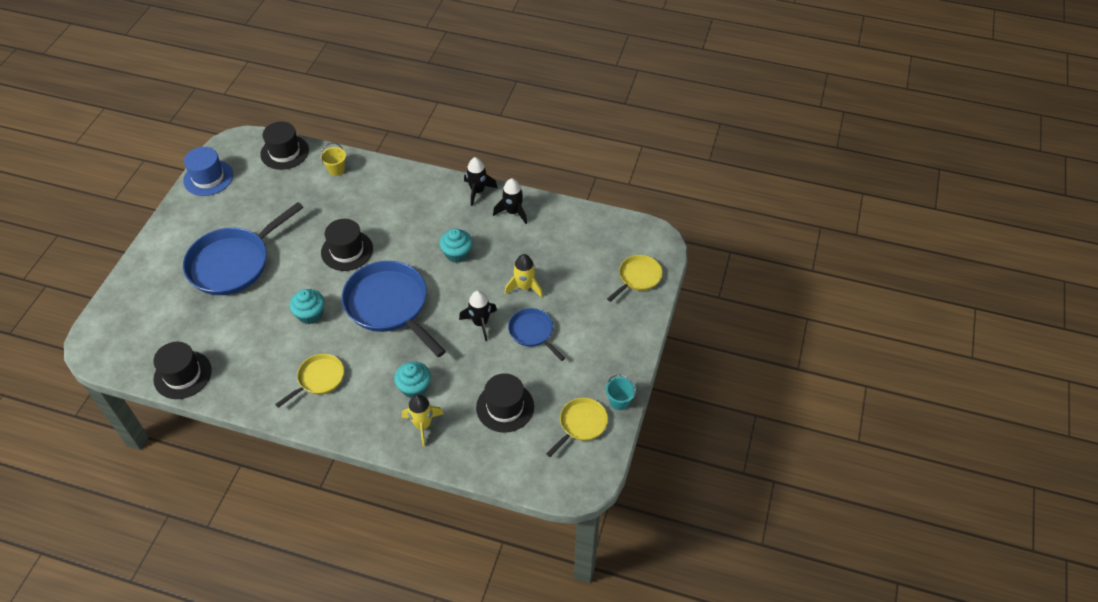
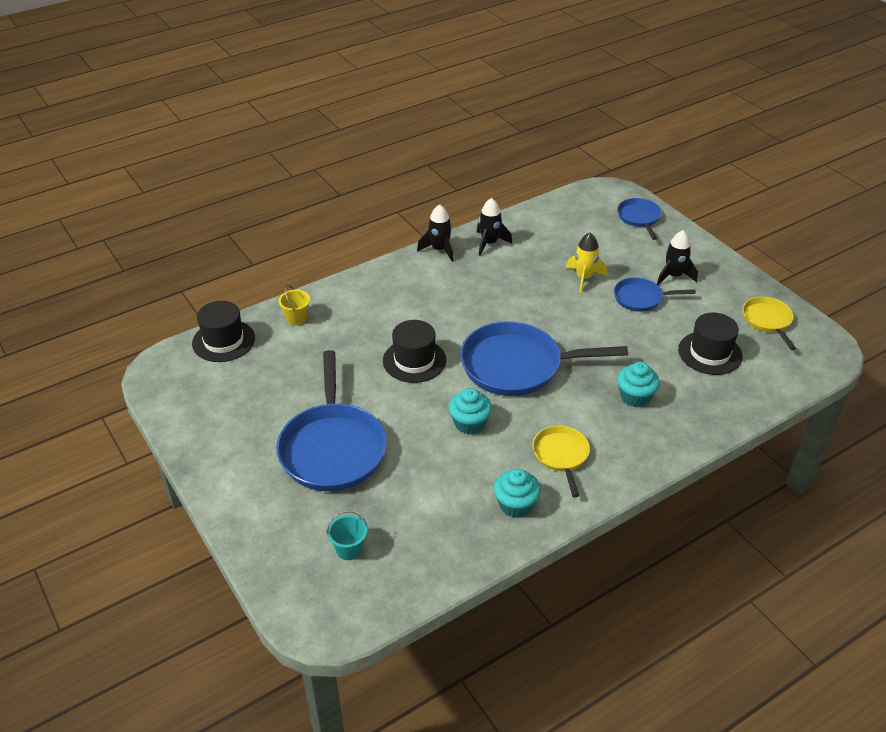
camera: 50 degrees left, 10 degrees down
(182, 375) = (448, 560): black hat -> none
(208, 178) = (182, 412): blue hat -> none
(423, 425) = (685, 412): yellow rocket -> none
(457, 254) = (501, 296): turquoise cupcake -> turquoise cupcake (515, 505)
(480, 323) = (599, 321): black rocket -> black rocket (673, 276)
(619, 401) = (761, 290): turquoise bucket -> turquoise bucket (349, 549)
(638, 277) = (639, 218): yellow pan -> blue pan

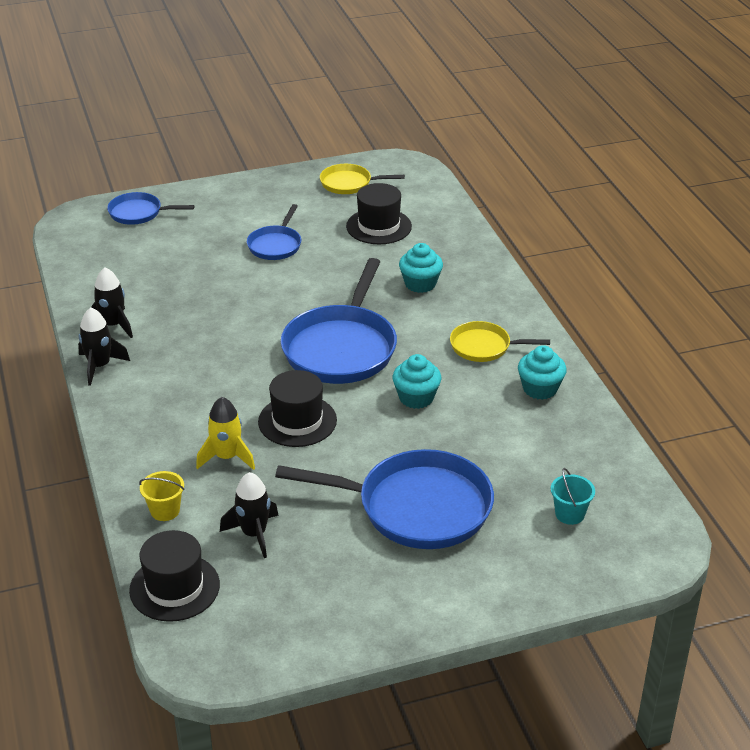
camera: 75 degrees left, 5 degrees down
(584, 278) = (221, 273): yellow rocket -> yellow rocket (227, 457)
(673, 276) = (251, 217): black rocket -> black rocket (254, 534)

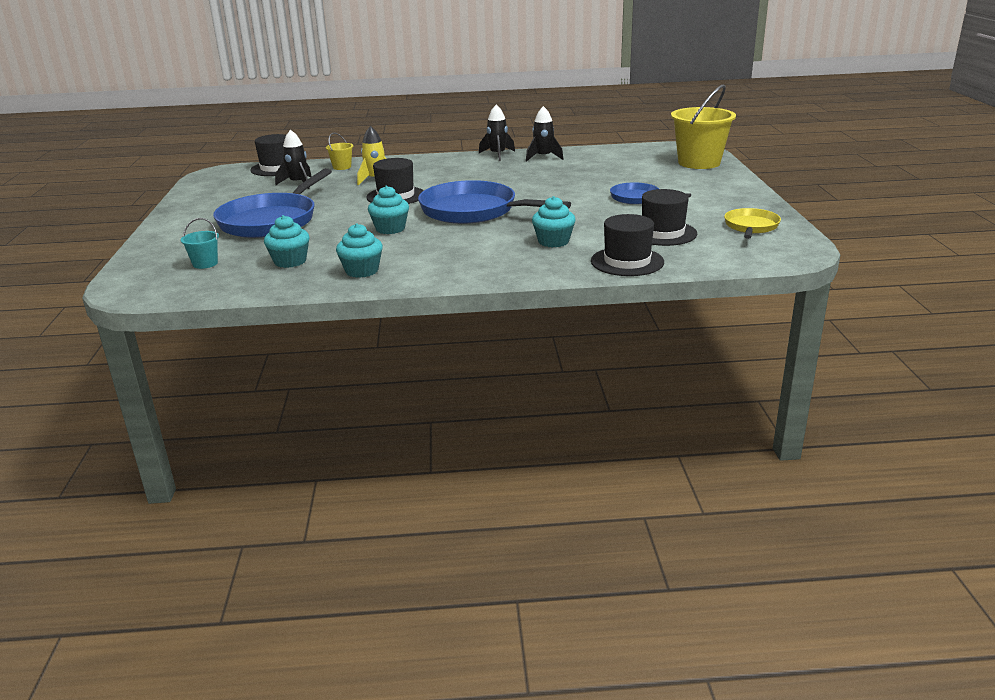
camera: 105 degrees right, 10 degrees down
(139, 213) = (699, 163): blue pan -> yellow bucket
(456, 240) = (627, 261): none -> black hat
(484, 347) = (439, 256): yellow pan -> none
(536, 447) = (290, 261): none -> turquoise cupcake

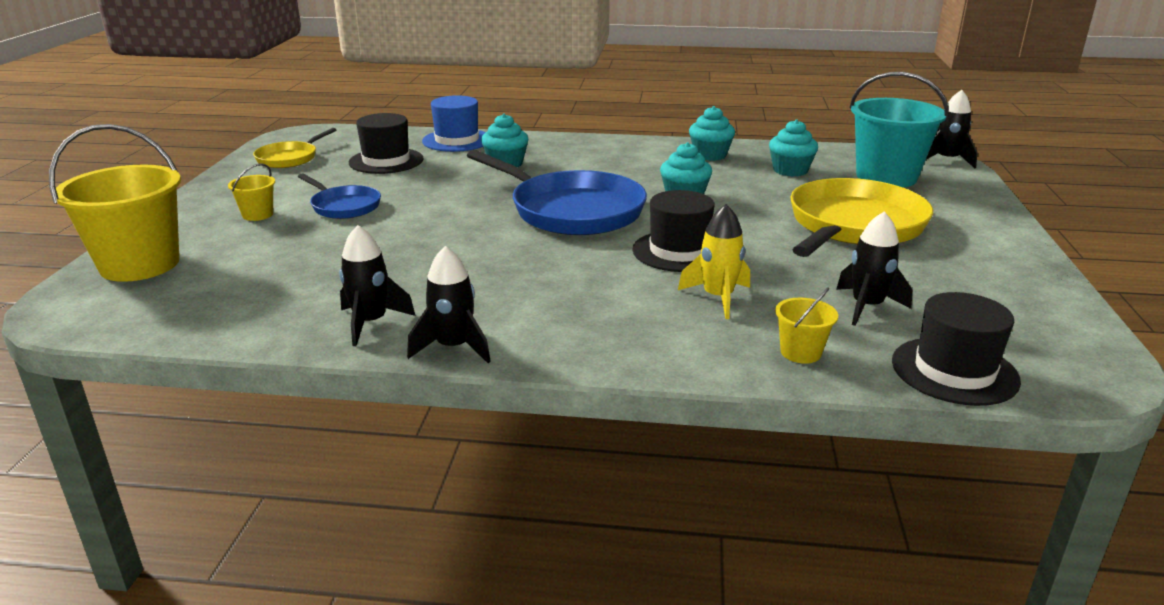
camera: 170 degrees left, 0 degrees up
(121, 290) = (946, 160): none -> black rocket
(205, 263) = (886, 177): turquoise bucket -> turquoise bucket, size x2.21
(271, 221) = (853, 226): blue pan -> yellow pan
(627, 261) = (457, 140): black hat -> blue hat
(686, 188) = (257, 215): none -> yellow bucket

